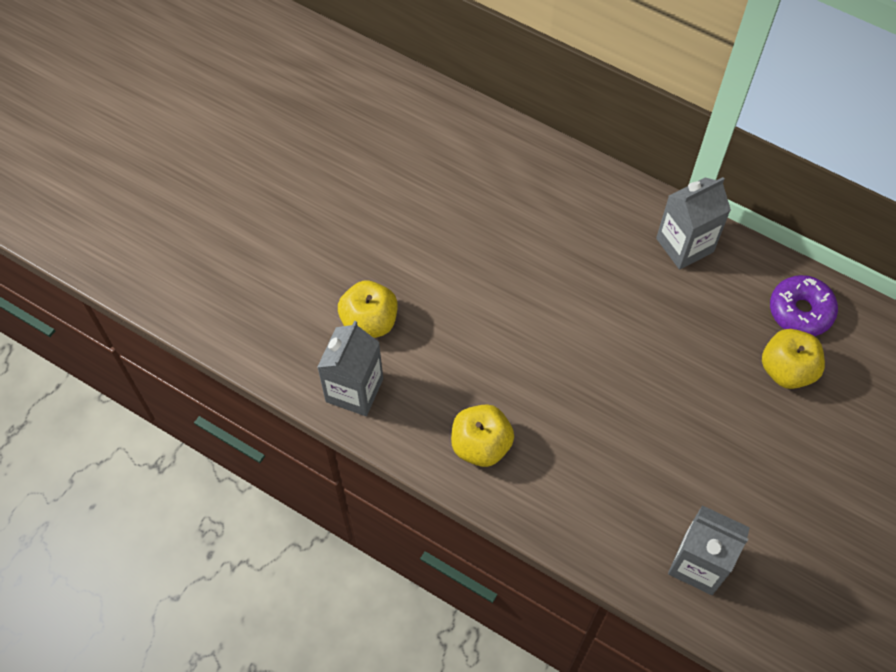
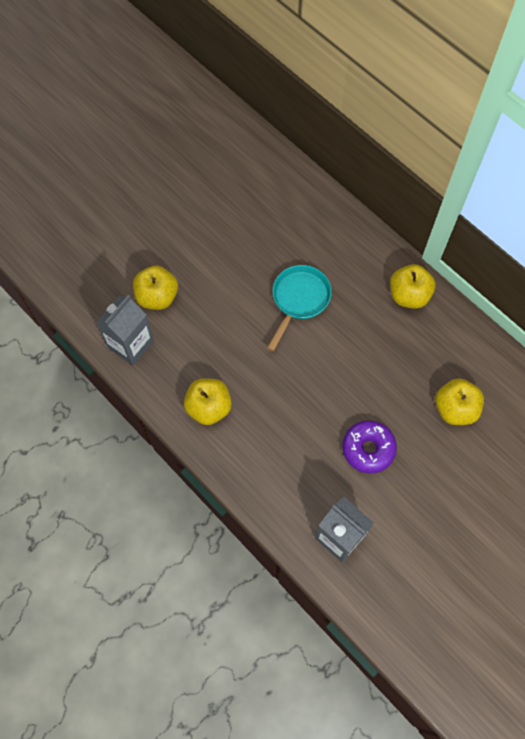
camera: 15 degrees right, 5 degrees up
(551, 283) = (299, 300): none -> turquoise pan
(684, 245) = (409, 295): grey carton -> yellow apple
(800, 311) = (481, 367): purple donut -> purple donut (368, 449)

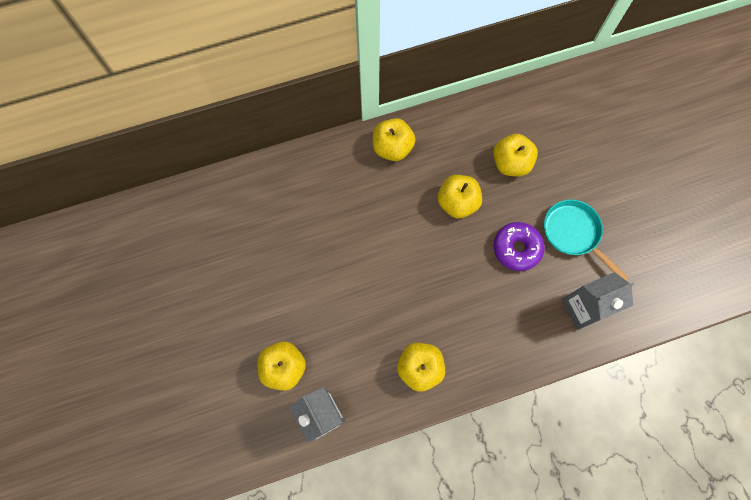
camera: 65 degrees left, 5 degrees up
(299, 300) = (352, 240): turquoise pan -> turquoise pan (574, 234)
(385, 375) = (457, 203): none -> yellow apple

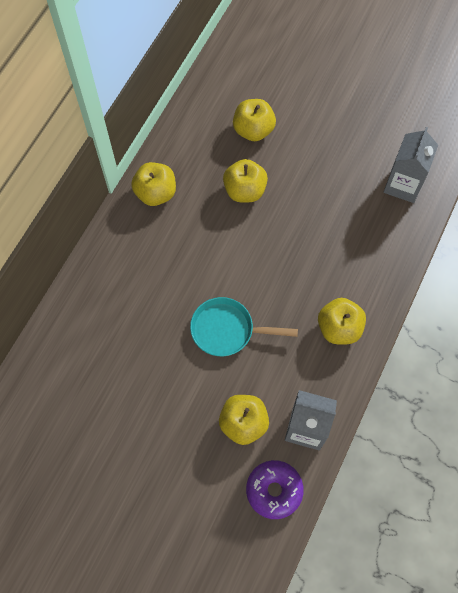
camera: 45 degrees left, 5 degrees down
(516, 248) = (318, 185): purple donut -> purple donut (274, 490)
(574, 234) = (345, 141): turquoise pan -> turquoise pan (227, 330)

